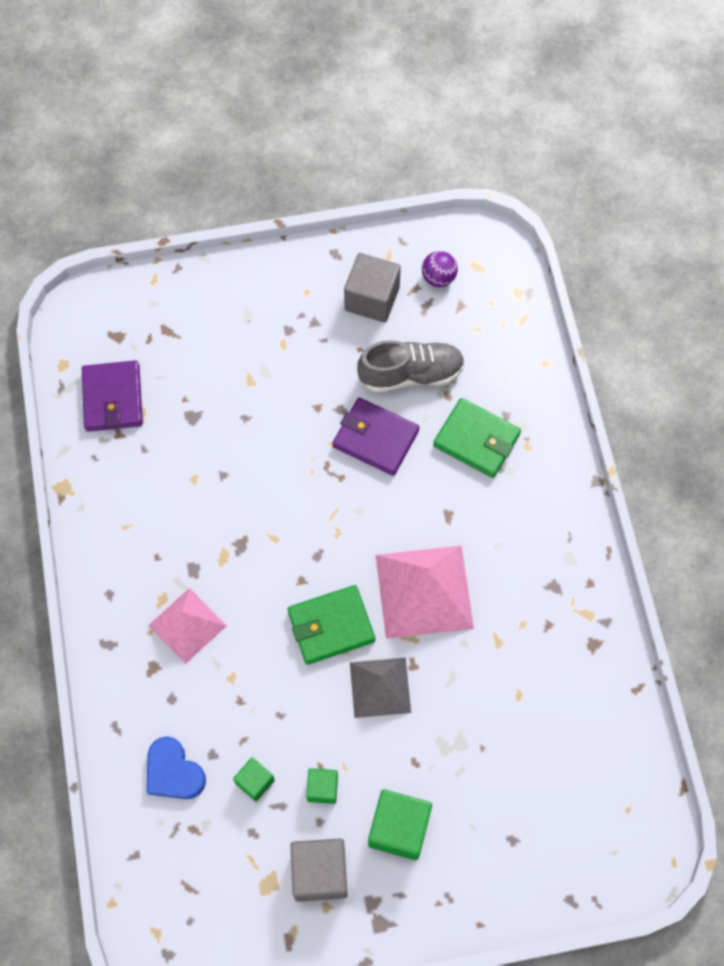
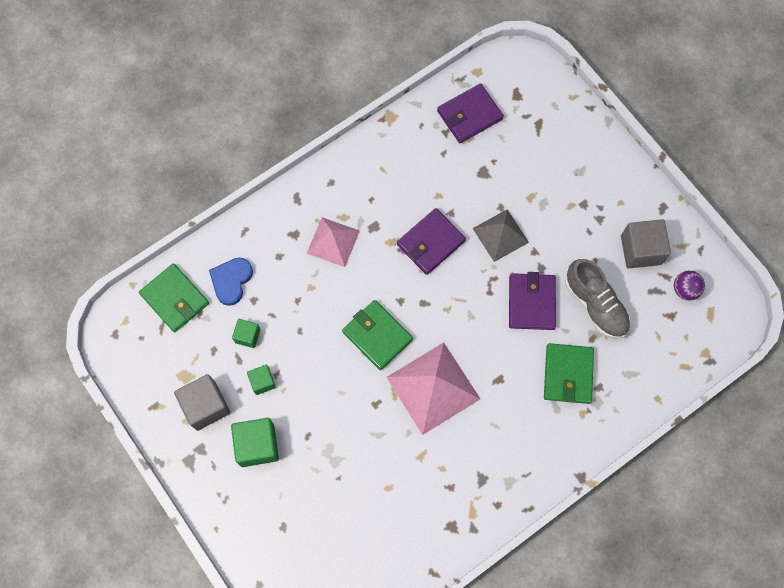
camera: 65 degrees right, 5 degrees up
(160, 855) = (175, 299): none -> green wallet
(247, 514) = (431, 243): none -> purple wallet
(380, 687) = (349, 388): grey pyramid -> grey pyramid (500, 235)

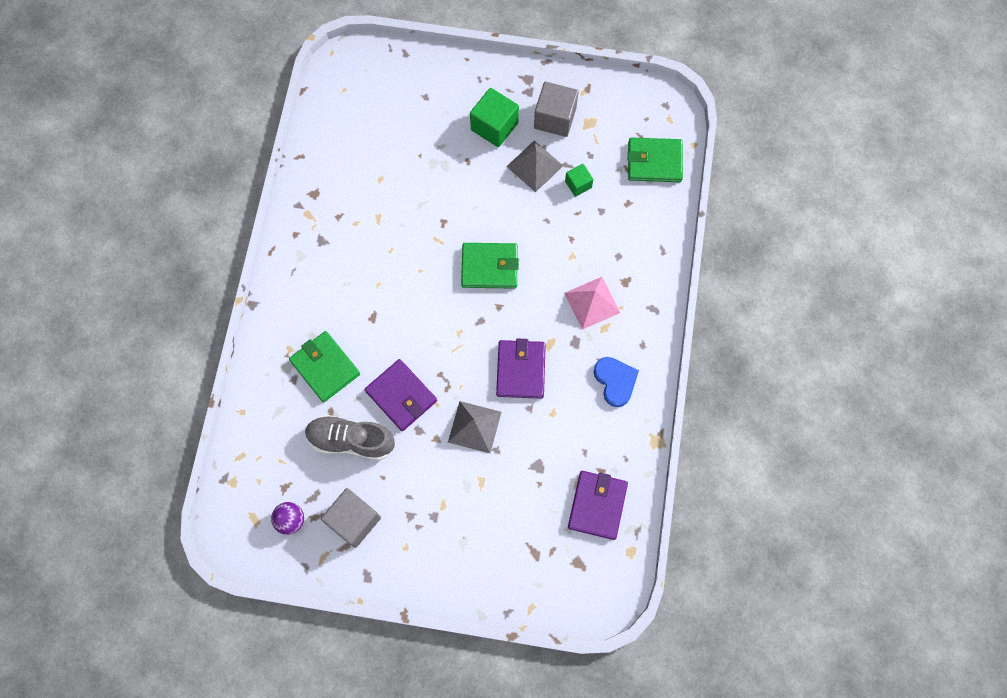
camera: 135 degrees right, 0 degrees up
(231, 281) = (631, 208): blue heart -> blue heart (615, 381)
(262, 382) = (535, 166): green cube -> grey pyramid
(433, 388) = (414, 269): pink pyramid -> none

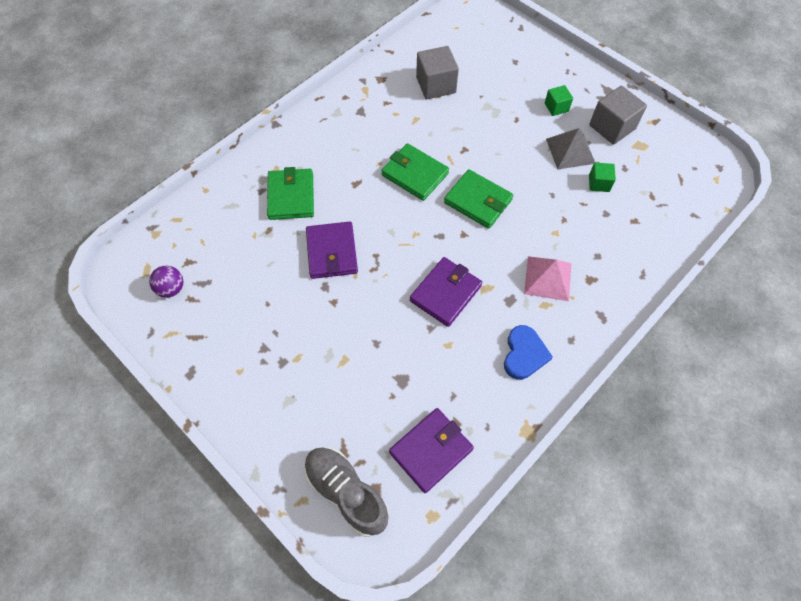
camera: 35 degrees right, 10 degrees down
(351, 440) = (266, 260): grey shoe -> grey shoe (346, 492)
(354, 520) = (217, 321): grey cube -> grey cube (436, 85)
(474, 427) = (372, 313): grey pyramid -> none
(494, 126) = (556, 107): green cube -> green cube, size x0.57
(654, 162) = (681, 203): green wallet -> green wallet (415, 174)

